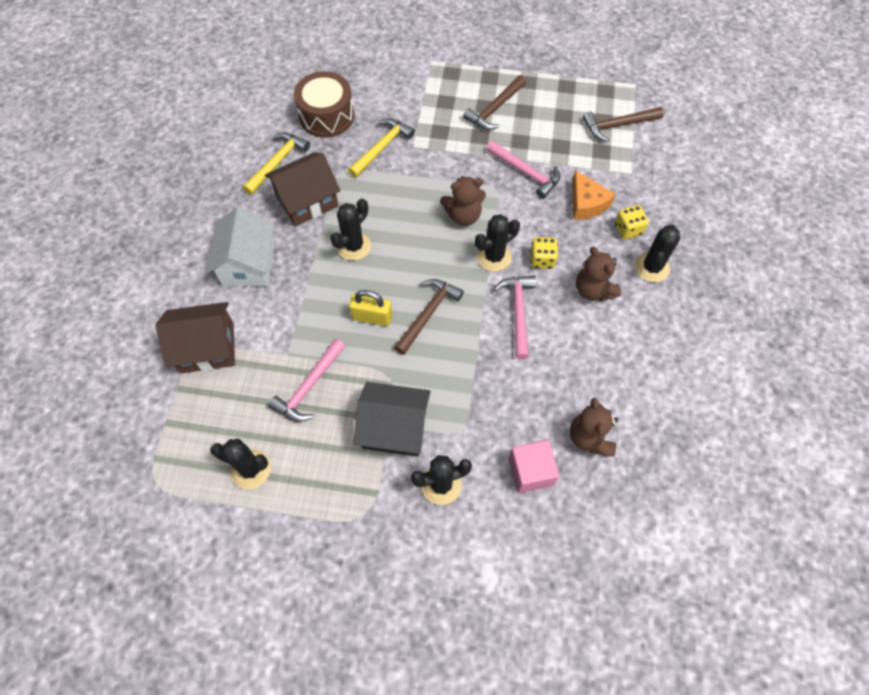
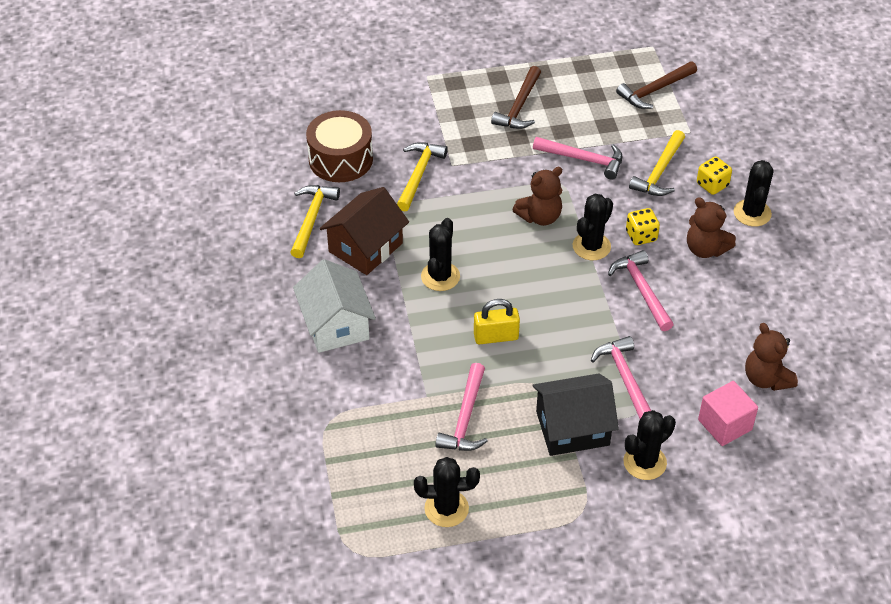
camera: 20 degrees left, 15 degrees down
(207, 347) = (336, 415): brown house -> none
(428, 314) = (552, 317): brown hammer -> none
(463, 395) = (625, 379): none -> pink hammer
(586, 203) = (659, 172): orange cheese -> yellow hammer

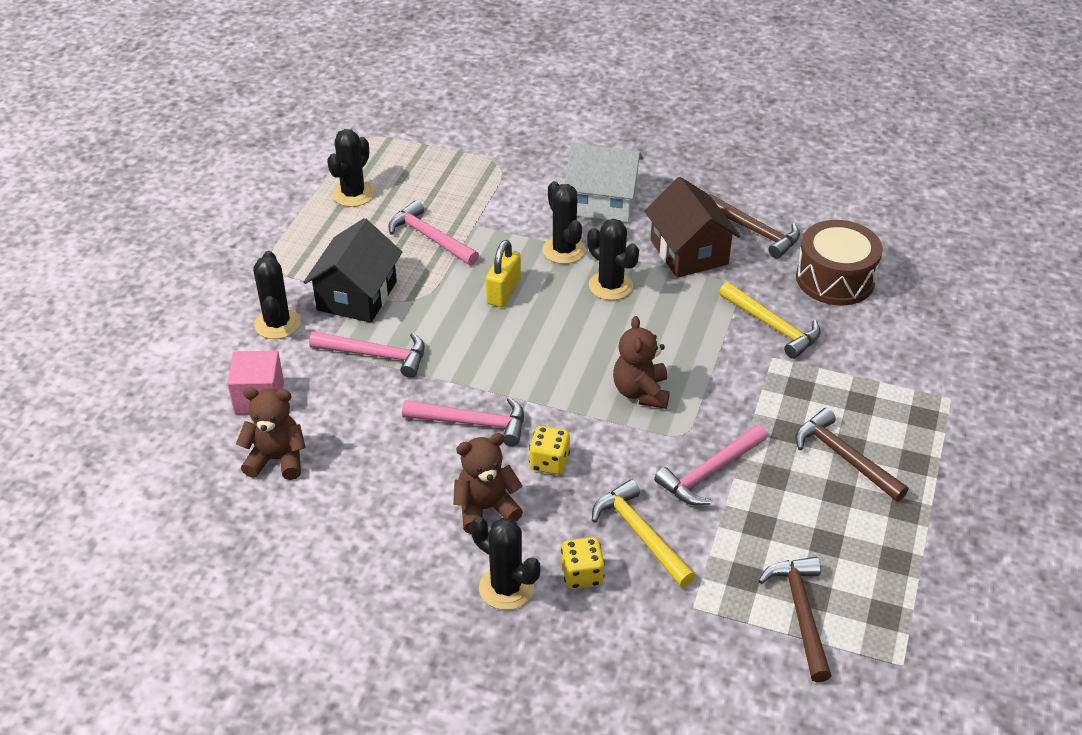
camera: 120 degrees right, 5 degrees down
(312, 219) = (755, 231): yellow hammer -> brown hammer
(591, 246) = (565, 413): black cactus -> black cactus (564, 250)

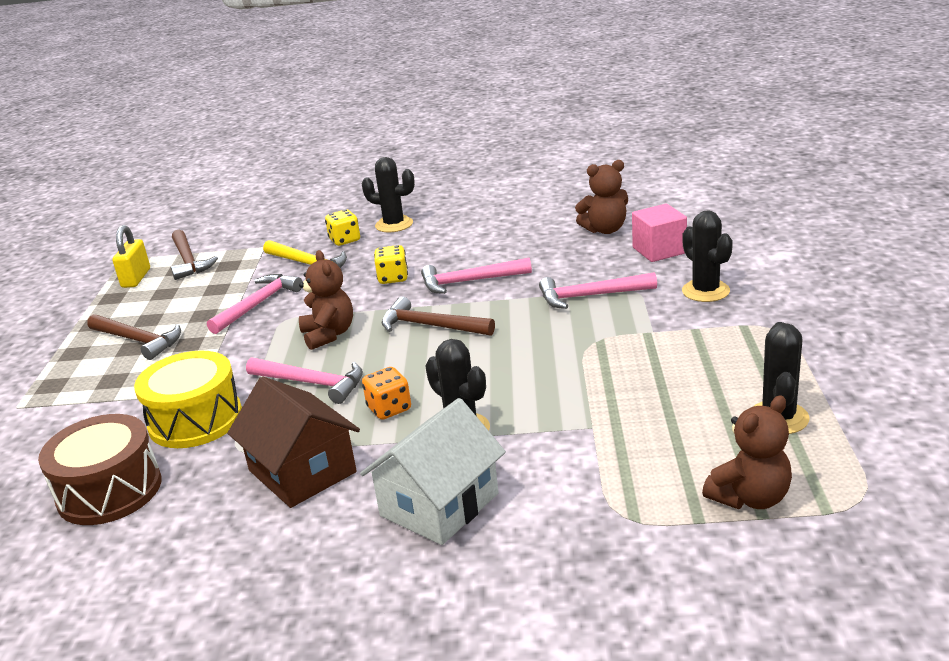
camera: 165 degrees right, 15 degrees down
(357, 296) = (656, 328): black house -> none
(430, 238) = (632, 398): pink hammer -> pink hammer (312, 383)
(486, 509) = (429, 248): brown teddy bear -> brown teddy bear (750, 498)
(503, 292) = (506, 371): yellow padlock -> yellow padlock (136, 278)
(603, 202) = (439, 505): white house -> white house turned 45 degrees counterclockwise
(610, 286) = (389, 409): black cactus -> orange dice
(755, 231) = (212, 524): brown hammer -> brown hammer (431, 326)
(772, 326) = (195, 420): yellow hammer -> yellow drum

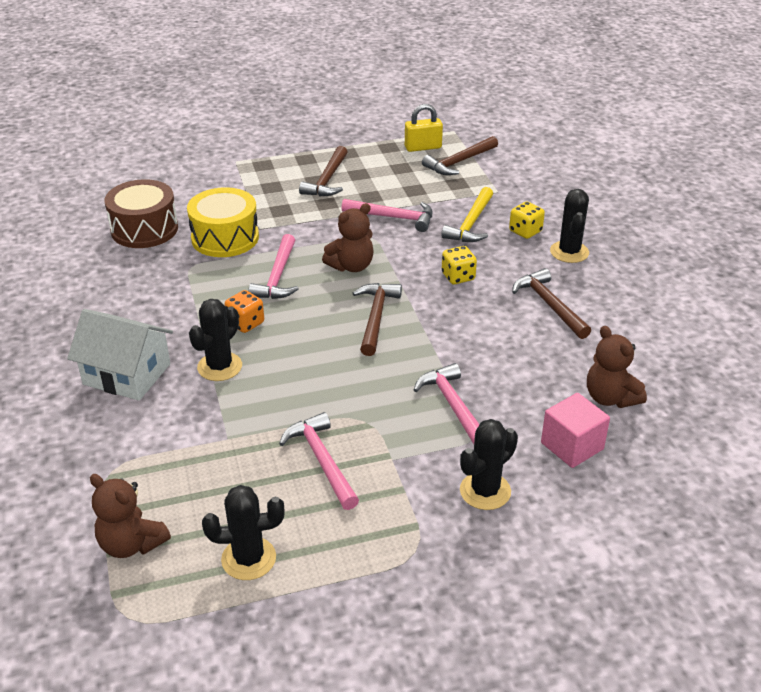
camera: 70 degrees right, 10 degrees up
(302, 471) = (165, 302): brown house -> none
(466, 241) = (549, 305): none -> brown hammer
(469, 281) = (463, 323): pink hammer -> pink hammer (322, 460)

